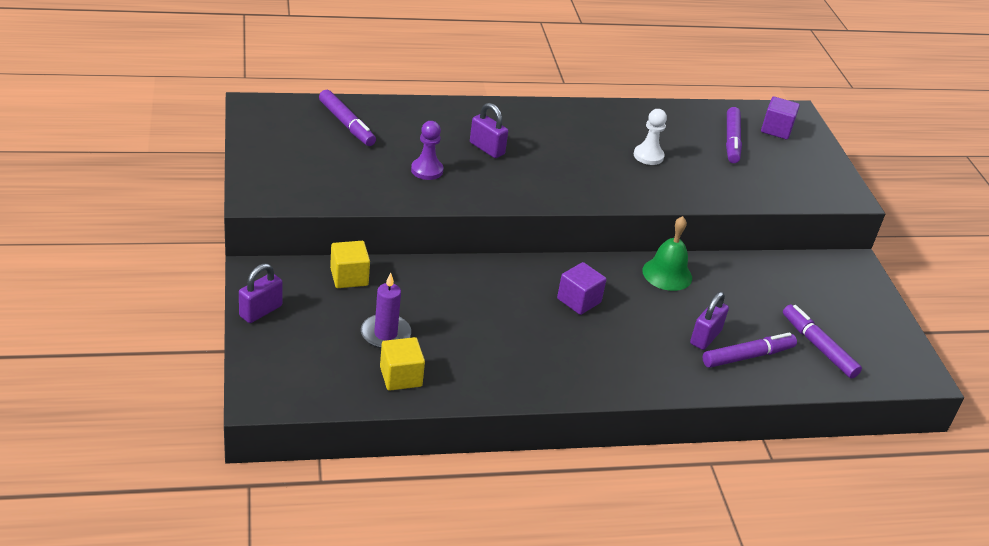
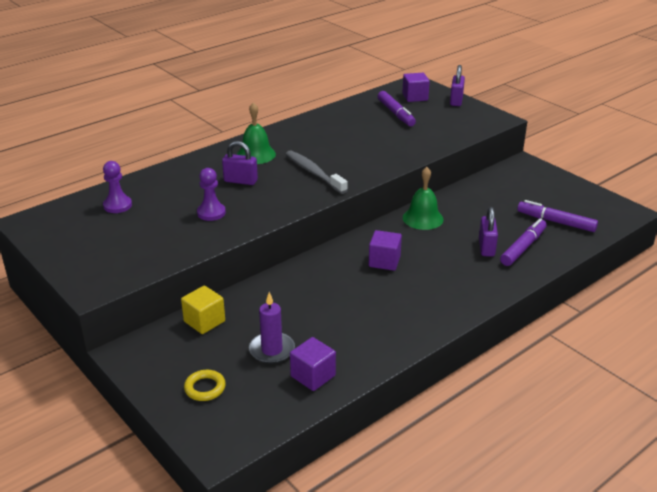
camera: 25 degrees left, 5 degrees down
(260, 311) = (156, 381): purple padlock -> purple padlock (456, 101)
(296, 338) = (205, 388): none -> yellow ring
(346, 124) = (117, 205): purple marker -> purple pawn
(400, 376) = (313, 376): yellow cube -> purple cube
(530, 126) = (256, 154): none -> green bell
(570, 171) = (314, 173): none -> grey toothbrush
(648, 156) = (354, 143): white pawn -> none

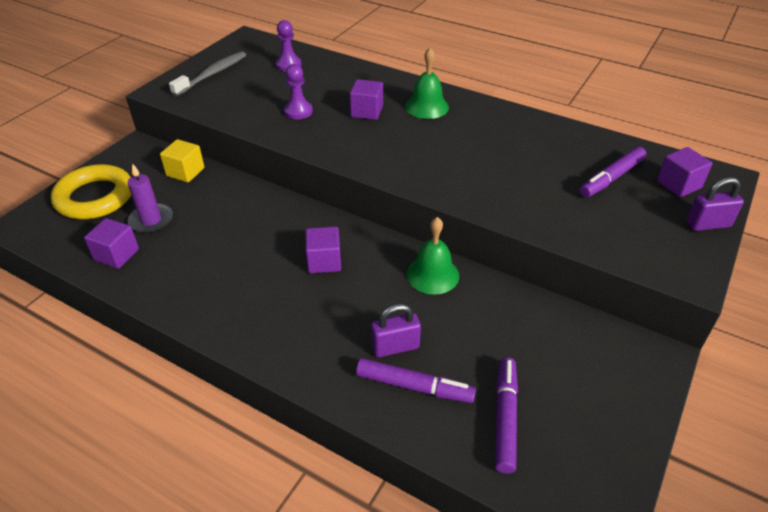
camera: 70 degrees right, 10 degrees up
(205, 388) = (95, 197): yellow ring -> yellow ring, size x2.17
(240, 181) = (367, 111): purple padlock -> purple cube
(314, 173) = (412, 150): grey toothbrush -> grey toothbrush (212, 74)

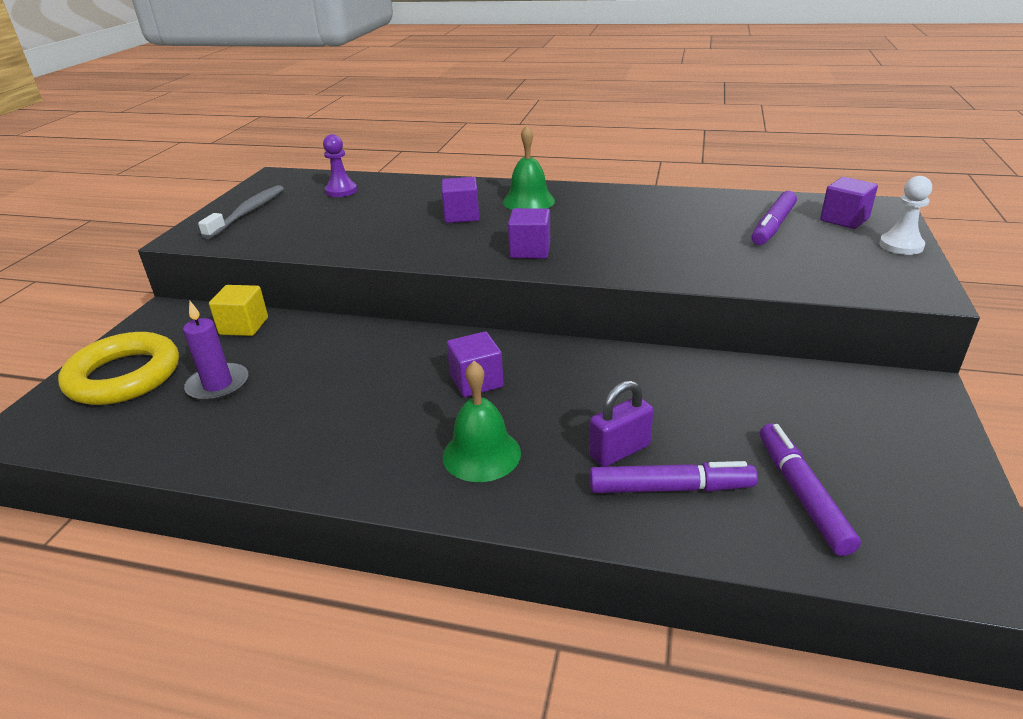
camera: 15 degrees left, 10 degrees down
(117, 255) = (183, 433): purple cube -> purple cube (530, 250)
(298, 111) = (377, 228): purple pawn -> none
(432, 274) = (618, 367): green bell -> green bell (481, 454)
(708, 224) = (901, 245): purple padlock -> white pawn

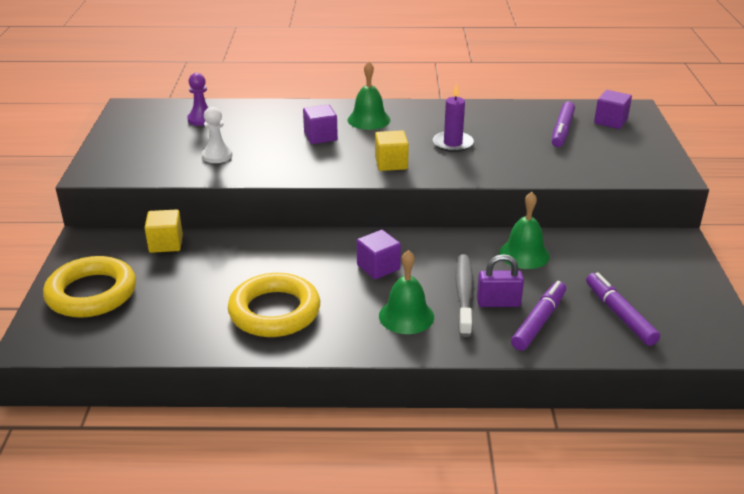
camera: 15 degrees left, 0 degrees up
(218, 385) = (177, 291): purple candle -> purple candle (452, 144)
(248, 212) = (131, 145): grey toothbrush -> grey toothbrush (464, 294)
(315, 425) = (274, 311): none -> yellow ring
(530, 250) = (391, 163): purple cube -> yellow cube
(619, 451) = (498, 302): purple padlock -> purple padlock turned 45 degrees clockwise
(670, 488) = (539, 321): purple marker -> purple marker turned 45 degrees counterclockwise
(681, 384) = (524, 254): none -> green bell
(901, 245) = (652, 140): white pawn -> white pawn (217, 156)

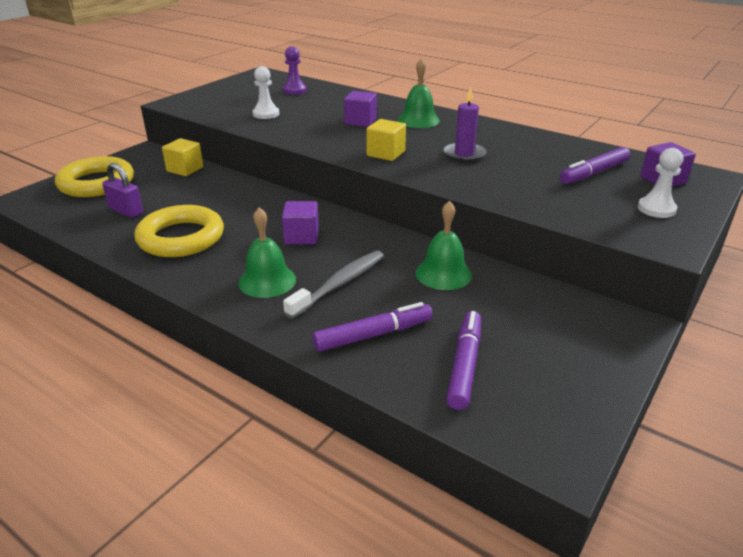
camera: 35 degrees right, 0 degrees up
(498, 302) = (359, 303): purple padlock -> purple padlock (126, 211)
(634, 148) = (656, 209): none -> white pawn

